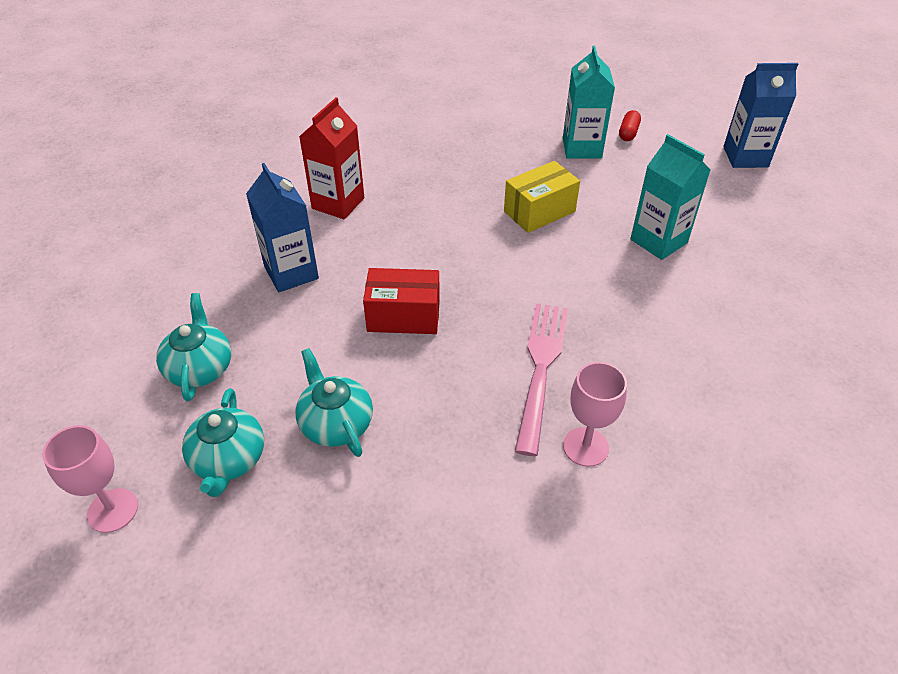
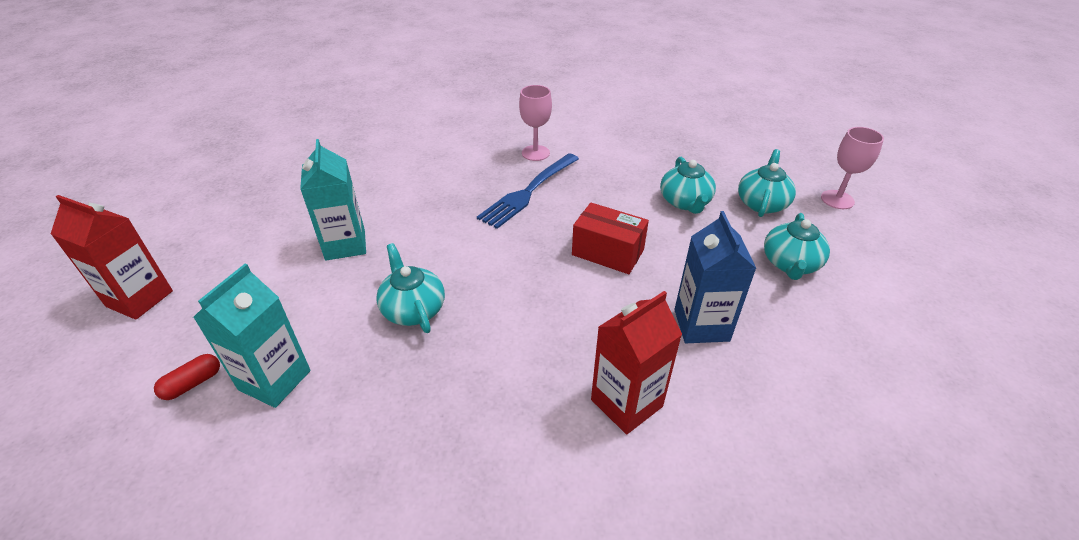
camera: 155 degrees left, 5 degrees down
(539, 211) = (413, 309): yellow box -> turquoise teapot
(541, 368) = (528, 192): pink fork -> blue fork
(745, 157) = (139, 299): blue carton -> red carton

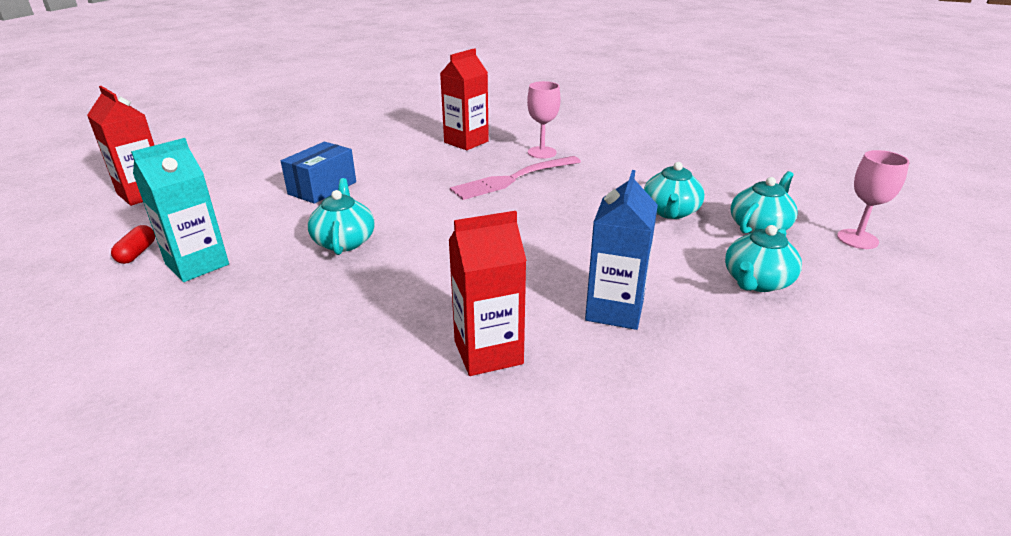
camera: 20 degrees right, 10 degrees down
(192, 384) = (137, 253): red capsule -> red capsule turned 60 degrees counterclockwise
(345, 245) = (322, 188): turquoise carton -> blue box
(455, 153) = (466, 142): none -> red carton
(528, 192) = (513, 179): blue fork -> pink fork
(607, 252) = (557, 236): red box -> none

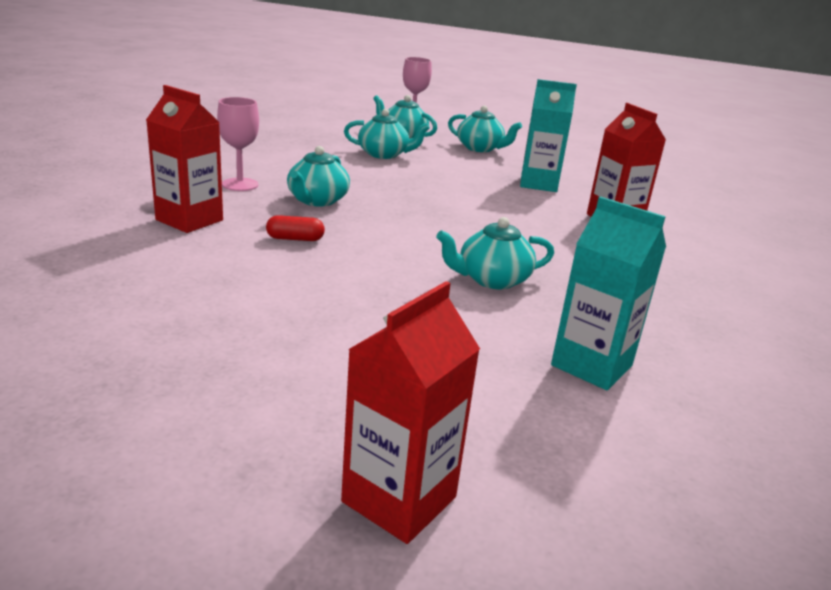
camera: 100 degrees left, 5 degrees down
(137, 253) = (597, 426): red capsule -> red capsule (295, 239)
(322, 188) = (352, 307): blue box -> none
(513, 179) = (317, 200): pink fork -> turquoise teapot
(614, 310) = (538, 184): blue carton -> turquoise carton

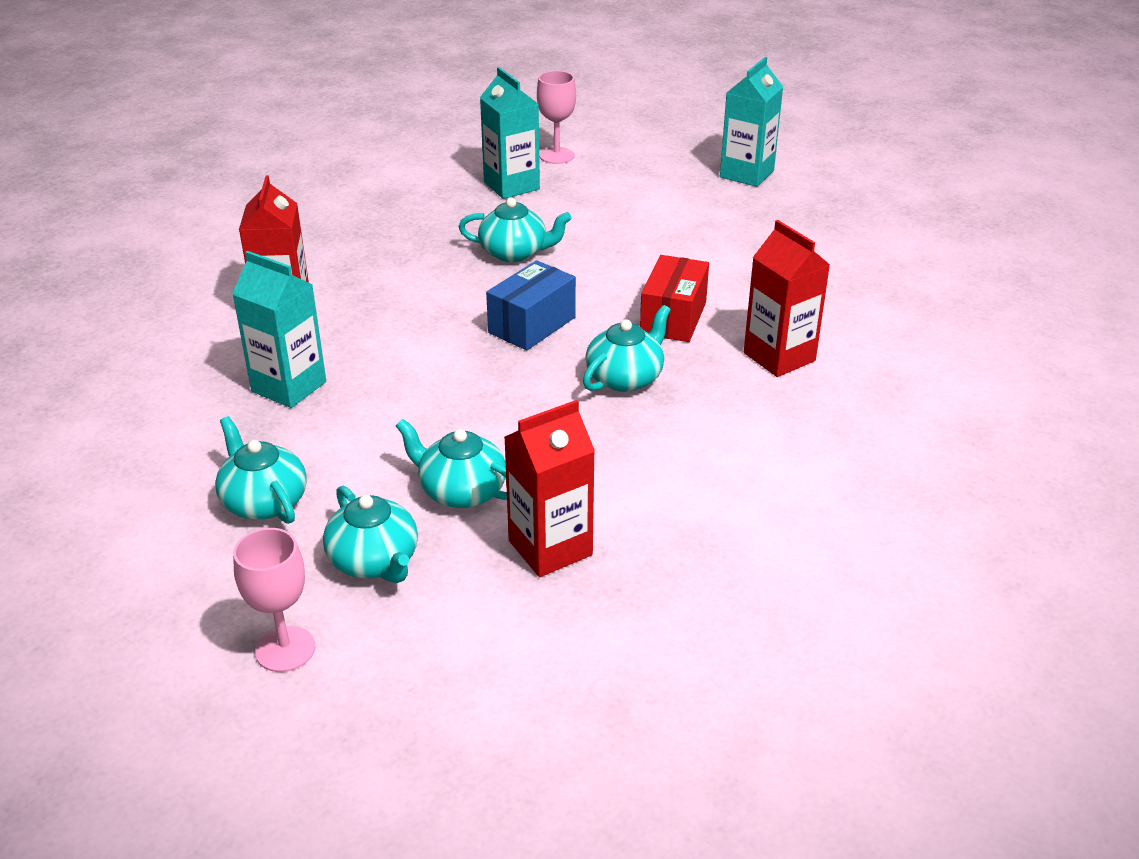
camera: 155 degrees left, 10 degrees up
(240, 184) = (715, 421): pink goblet -> pink goblet (556, 156)
(246, 457) = (746, 174): none -> turquoise carton
(295, 239) = (673, 318): red capsule -> red box
(399, 499) = (677, 151): red carton -> red carton (550, 548)
(416, 225) = (532, 325): none -> blue box

